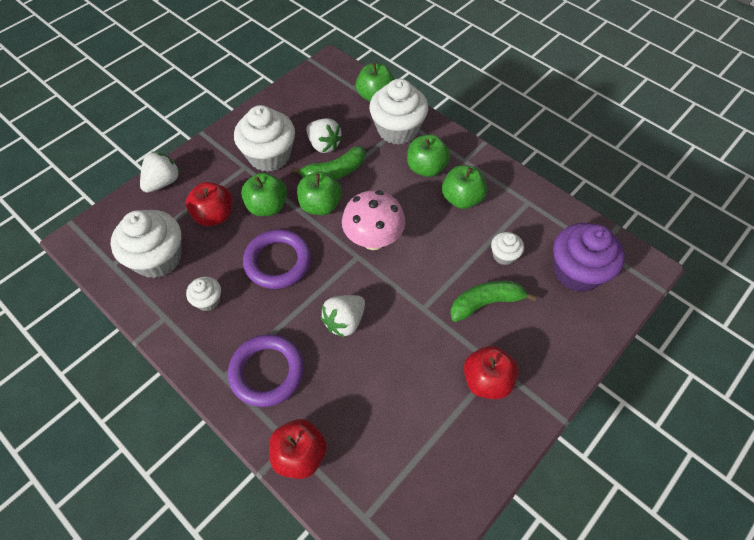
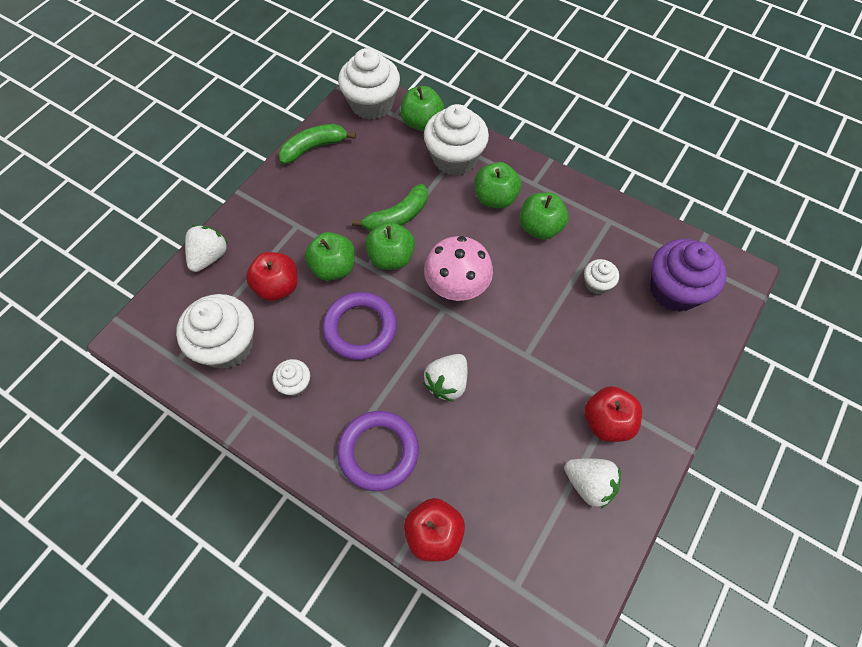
camera: 10 degrees left, 5 degrees up
(269, 156) = (321, 208): white cupcake -> white cupcake (371, 104)
(324, 145) = (378, 187): white strawberry -> white strawberry (589, 484)
(486, 303) = (589, 339): green banana -> green banana (314, 148)

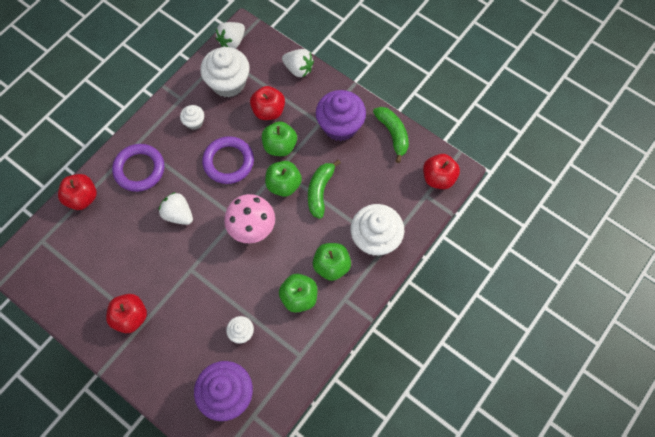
camera: 95 degrees right, 5 degrees up
(301, 202) = (340, 126): none -> purple cupcake
(371, 104) = (438, 178): white cupcake -> red apple
(397, 217) = (320, 191): green banana -> green banana turned 45 degrees clockwise
(422, 122) = (416, 216): green apple -> none
(589, 484) = (91, 296): white strawberry -> white strawberry (232, 42)

